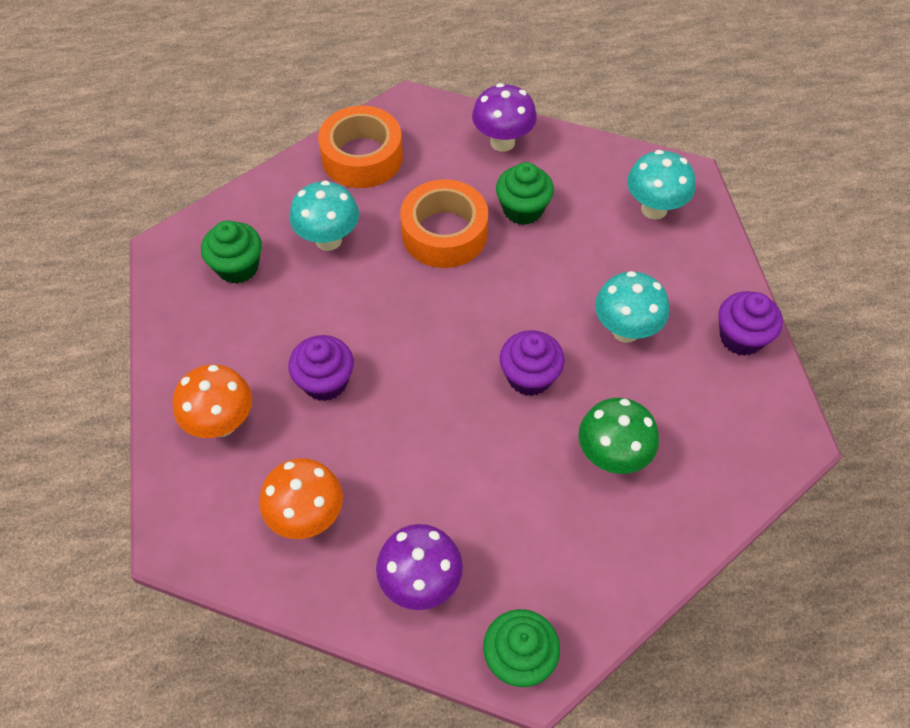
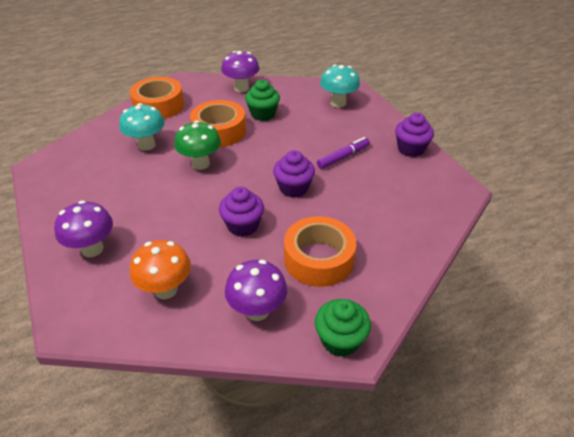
camera: 15 degrees left, 15 degrees down
(222, 423) = (92, 249): orange mushroom -> purple mushroom
(238, 267) = (89, 167): green cupcake -> none
(325, 381) = (161, 214): purple cupcake -> purple cupcake (243, 225)
(529, 517) = (318, 259): none -> orange tape
(612, 456) = (359, 217): green mushroom -> green mushroom (200, 164)
(625, 330) = (343, 157): turquoise mushroom -> purple marker

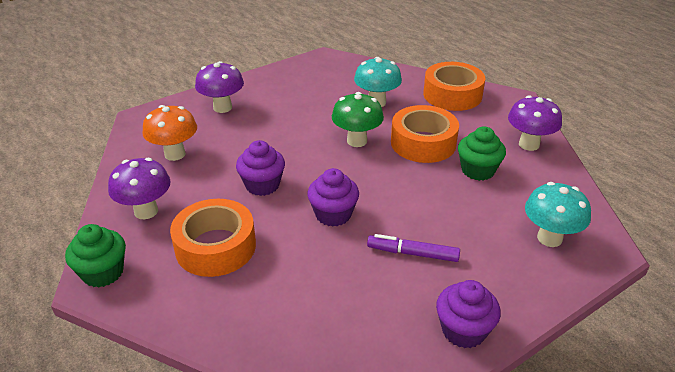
camera: 80 degrees right, 5 degrees down
(343, 157) = (412, 253): purple marker -> purple marker turned 150 degrees clockwise

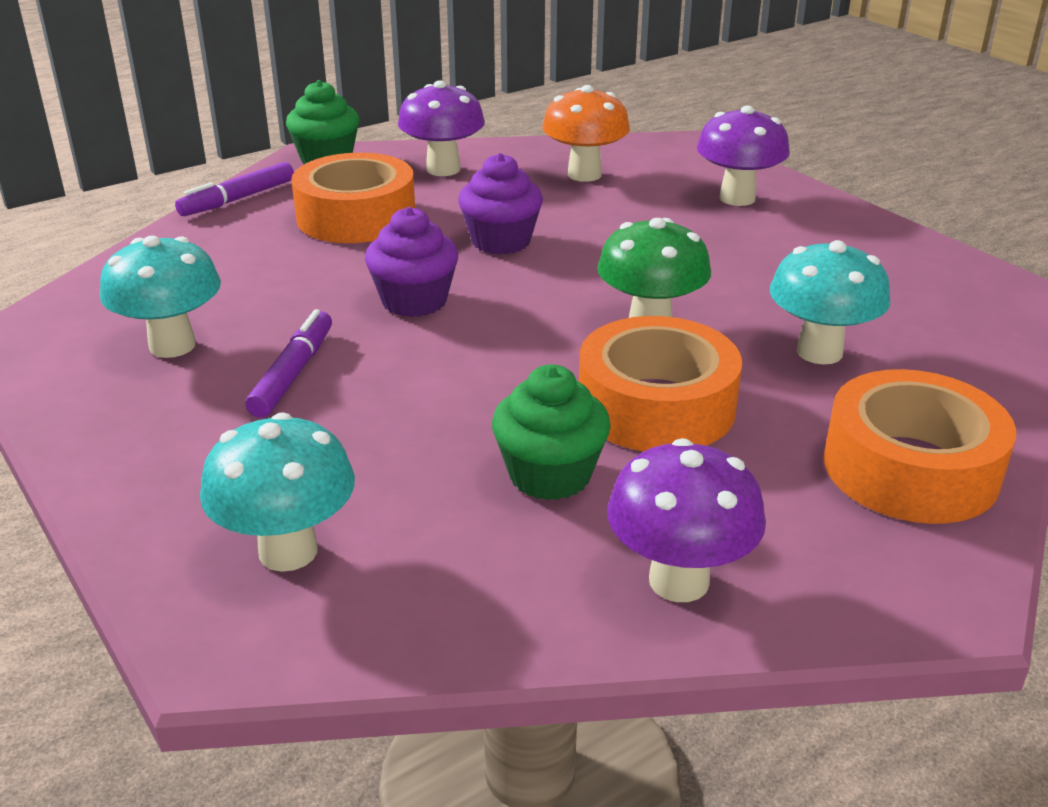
camera: 90 degrees right, 5 degrees down
(168, 315) = (238, 199): none -> purple marker
(388, 310) = (172, 345): none -> turquoise mushroom
(463, 330) = (95, 411): purple cupcake -> none

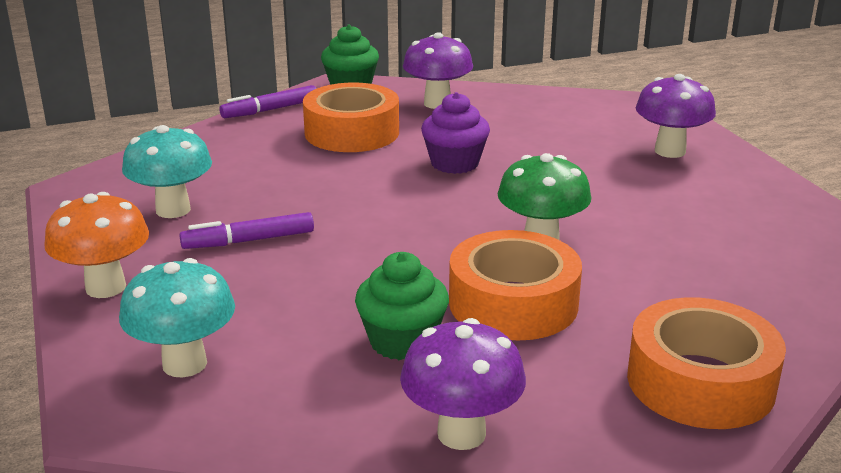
camera: 15 degrees right, 5 degrees down
(293, 373) = (248, 241): purple marker -> purple marker turned 135 degrees counterclockwise
(414, 301) = (364, 200): purple cupcake -> none
(584, 174) = (549, 119): orange mushroom -> orange mushroom (106, 287)
(819, 352) = (673, 281): turquoise mushroom -> none

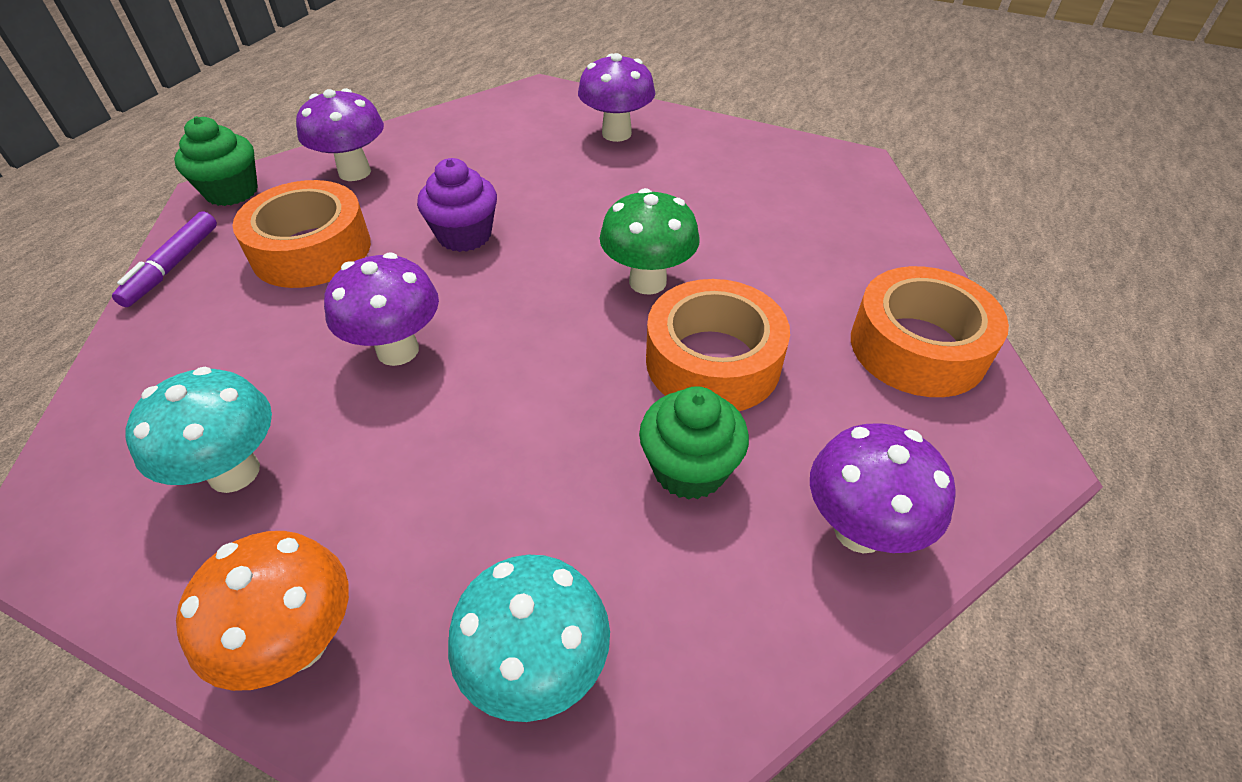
camera: 45 degrees left, 20 degrees up
(248, 241) = (385, 455): purple marker -> none
(325, 200) = (398, 350): none -> purple mushroom

